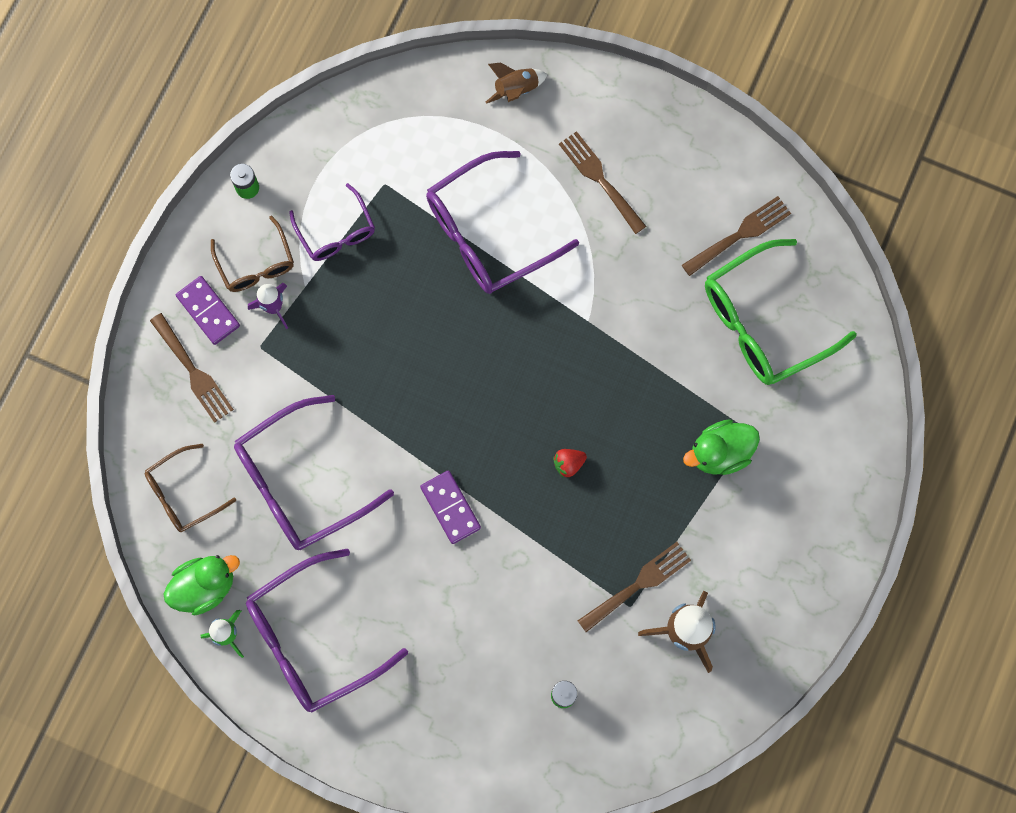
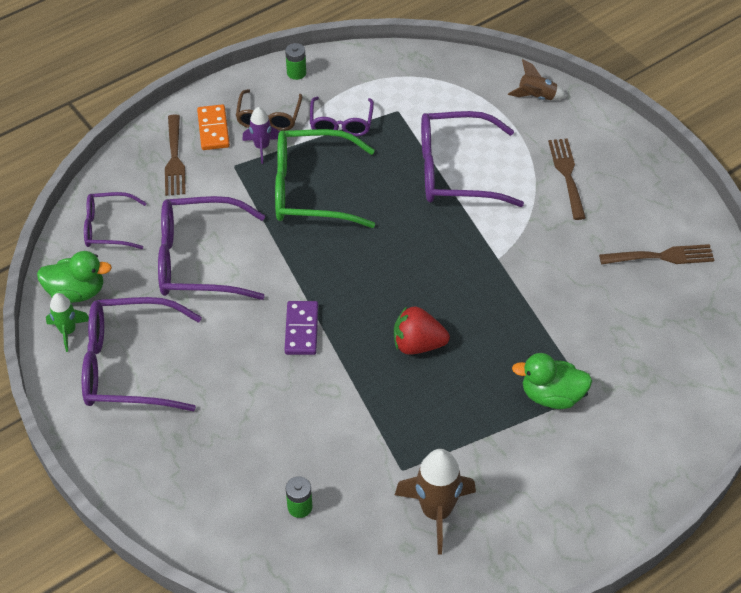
camera: 30 degrees right, 25 degrees down
(183, 494) = (108, 228): brown glasses -> purple glasses
(208, 311) = (213, 129): purple domino -> orange domino
(568, 464) = (418, 345): red strawberry -> red strawberry, size x1.76
(638, 584) = (419, 457): brown fork -> none
(763, 322) = (646, 323): green glasses -> green glasses (311, 190)

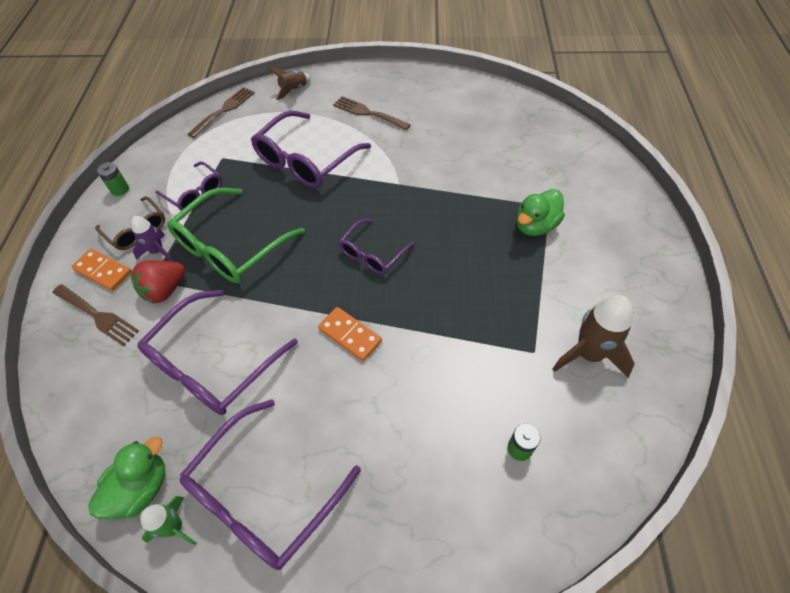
camera: 50 degrees left, 5 degrees up
(108, 228) = (104, 413): purple glasses -> purple glasses (372, 254)
(301, 330) = (350, 335): purple domino -> orange domino
(418, 345) = (430, 271): red strawberry -> red strawberry (165, 290)
(662, 256) = (472, 111): brown fork -> brown fork (224, 110)

